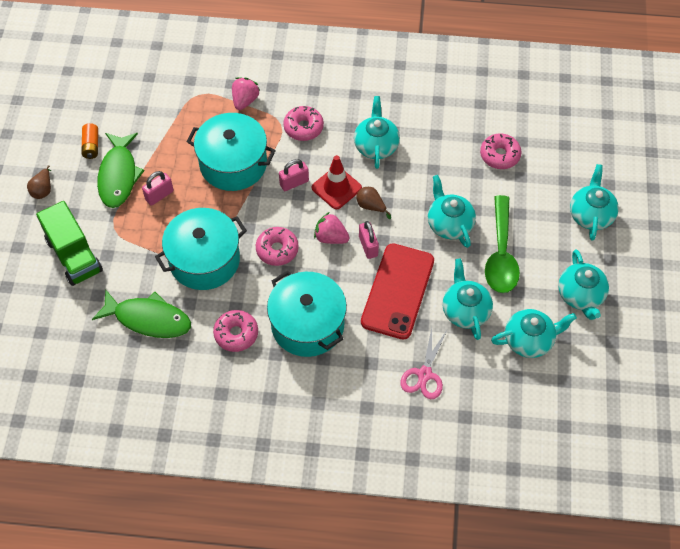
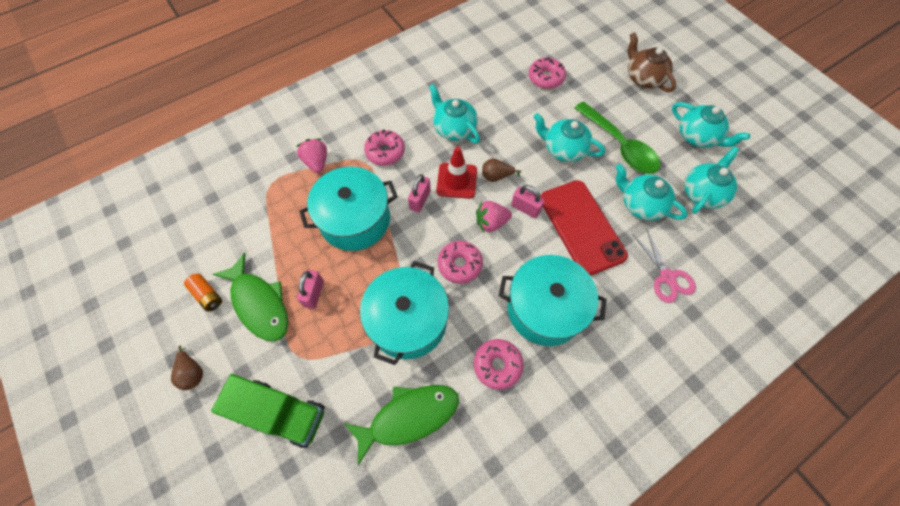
camera: 40 degrees left, 5 degrees up
(590, 214) = (643, 78): turquoise teapot -> brown teapot

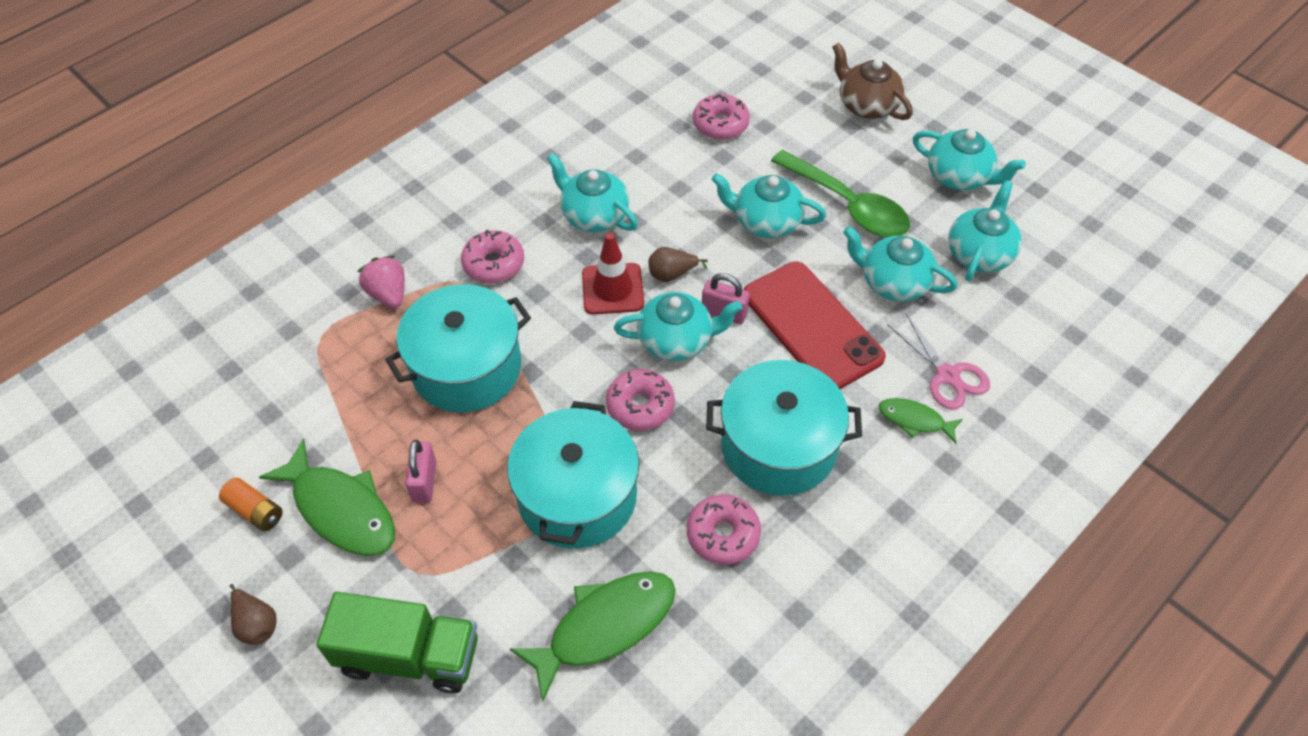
camera: 10 degrees left, 10 degrees down
(420, 200) = (561, 325): pink padlock -> none
(491, 222) = (676, 340): pink strawberry -> turquoise teapot
(639, 305) = (915, 420): none -> green fish

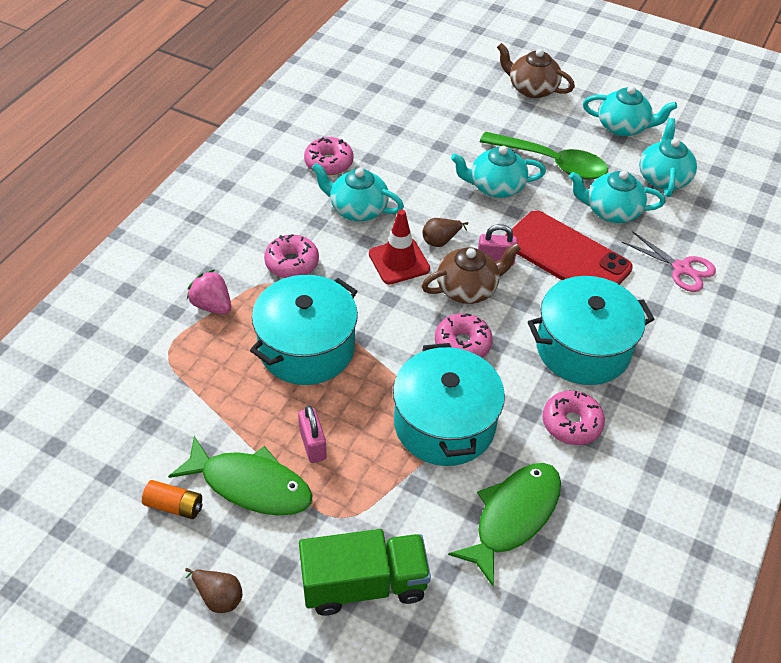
camera: 20 degrees left, 5 degrees down
(676, 340) = (468, 288): turquoise teapot -> brown teapot
(720, 124) = (426, 122): pink donut -> pink donut (329, 162)
(915, 420) = (673, 306): green fish -> none

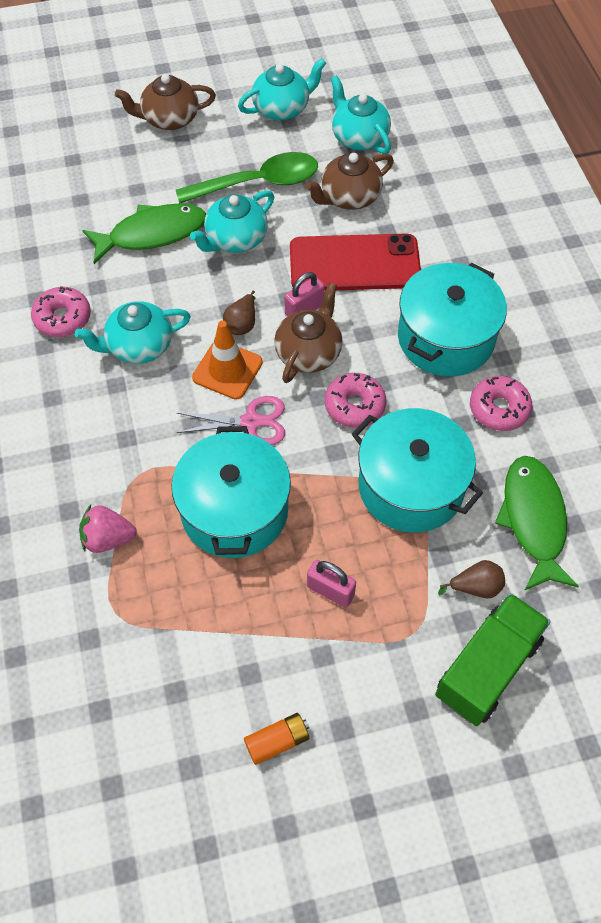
camera: 40 degrees left, 10 degrees up
(218, 596) = (394, 780): brown pear -> brown pear (475, 587)
(250, 485) = (318, 668): green fish -> green fish (152, 234)
(292, 263) = (136, 442): pink donut -> none
(399, 261) = (227, 370): red traffic cone -> orange traffic cone
(611, 211) = (349, 197): turquoise teapot -> brown teapot
(681, 268) = (448, 212): pink scissors -> pink scissors (251, 422)

